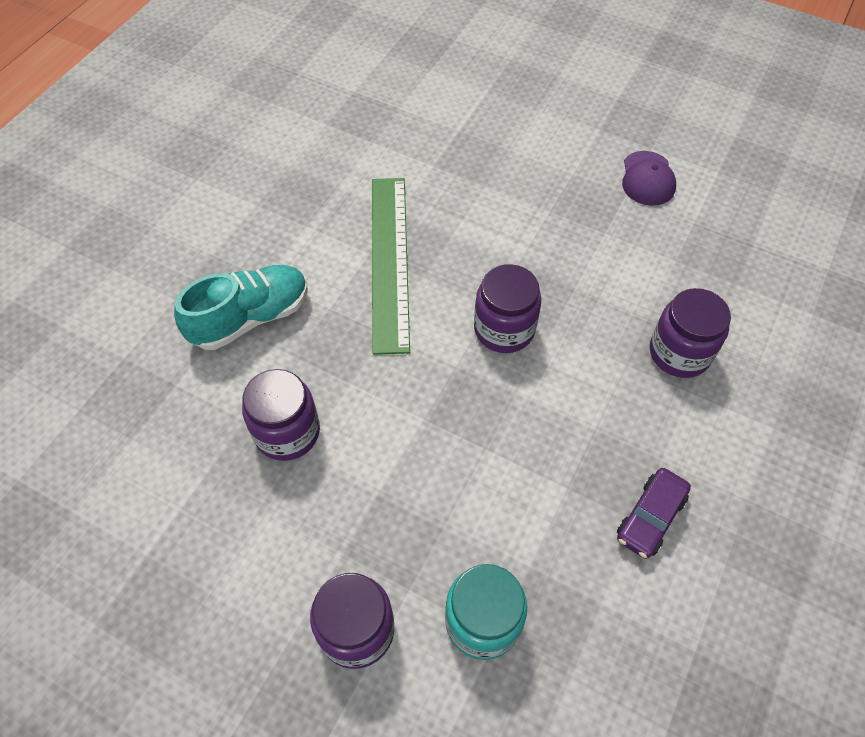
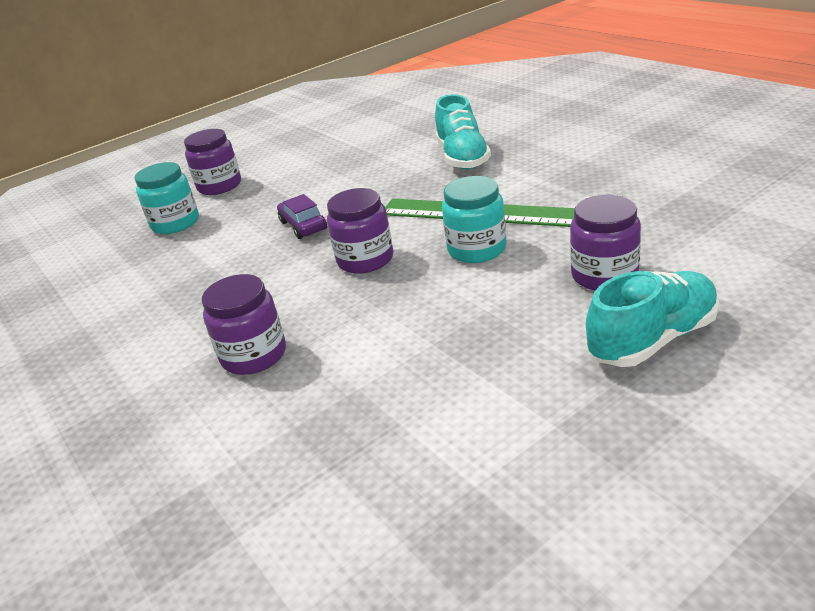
camera: 120 degrees right, 25 degrees down
(287, 432) = (359, 169): purple jar -> purple jar (604, 275)
(460, 243) = (477, 249): none -> turquoise jar
(547, 118) = (652, 339): none -> turquoise shoe
(647, 179) = (497, 403): purple cap -> none
(650, 517) = (151, 299): purple car -> purple car (303, 226)

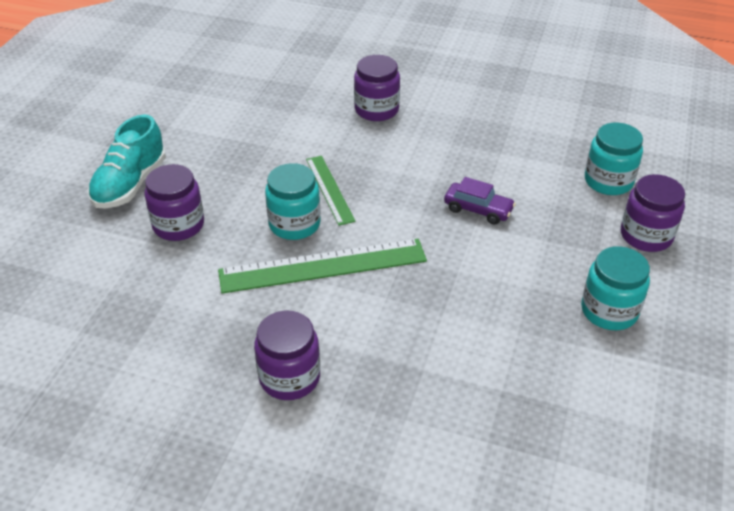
camera: 140 degrees right, 10 degrees up
(312, 156) = (609, 311): none -> turquoise jar
(365, 260) = (379, 191): purple jar -> purple jar (289, 377)
(411, 273) = (329, 189): none -> green ruler
(462, 158) = (412, 351): turquoise shoe -> none

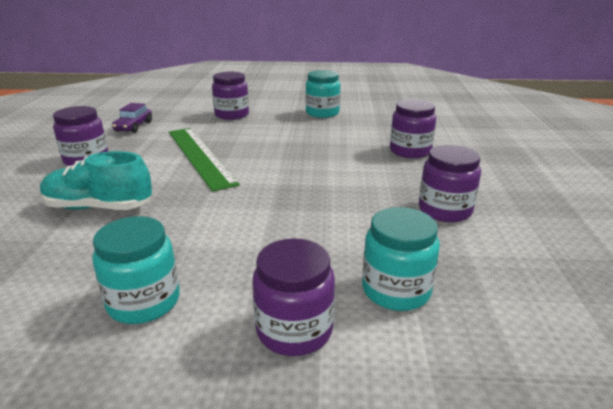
camera: 75 degrees right, 15 degrees down
(130, 184) = (265, 100): turquoise shoe -> turquoise shoe (99, 207)
(294, 224) = (244, 142): turquoise jar -> turquoise jar (322, 113)
(329, 189) = (290, 147): green ruler -> none
(478, 210) = (293, 208): purple car -> purple car (134, 126)
(504, 126) = (445, 210): none -> purple jar

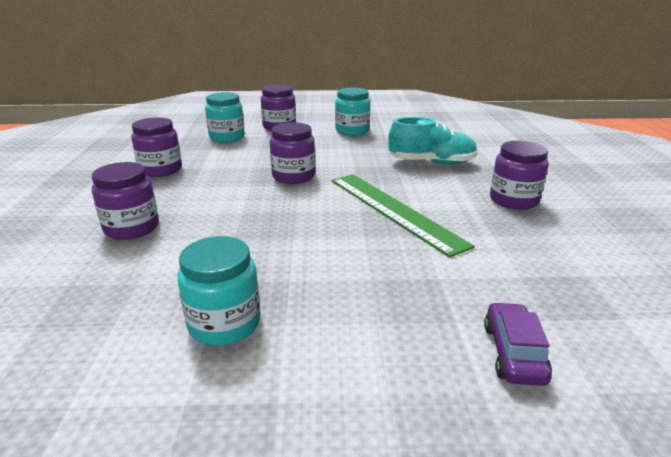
camera: 175 degrees right, 0 degrees up
(134, 126) = (546, 259): purple car -> purple car (513, 353)
(232, 115) = (410, 305): purple jar -> purple jar (293, 176)

